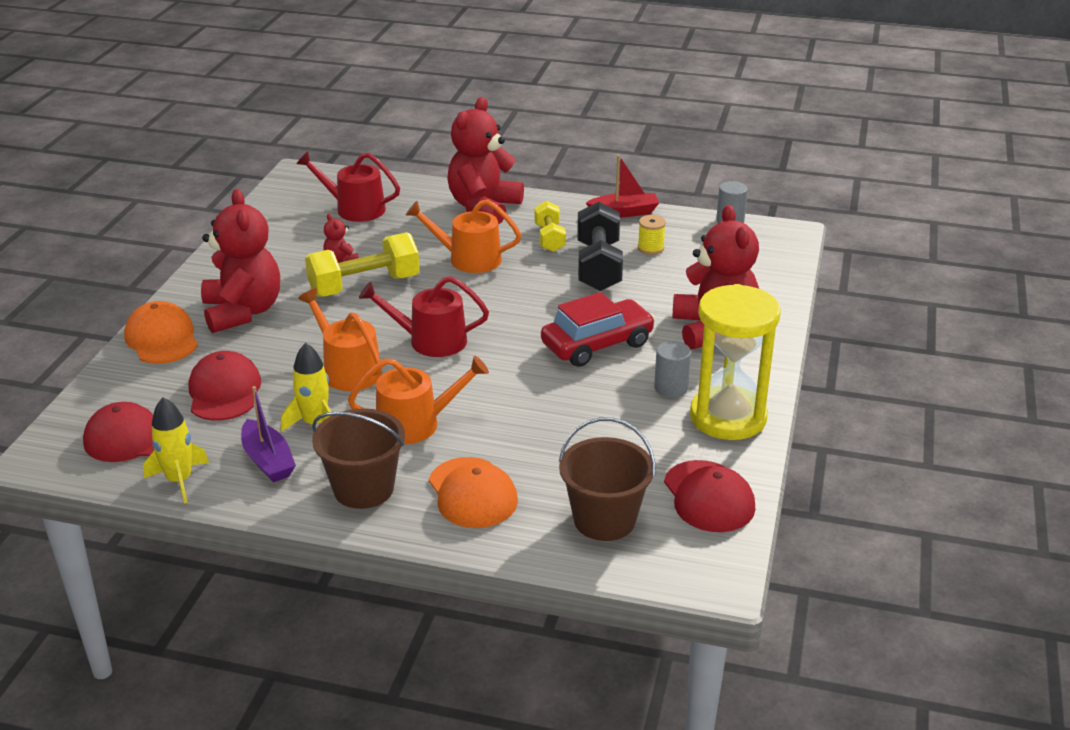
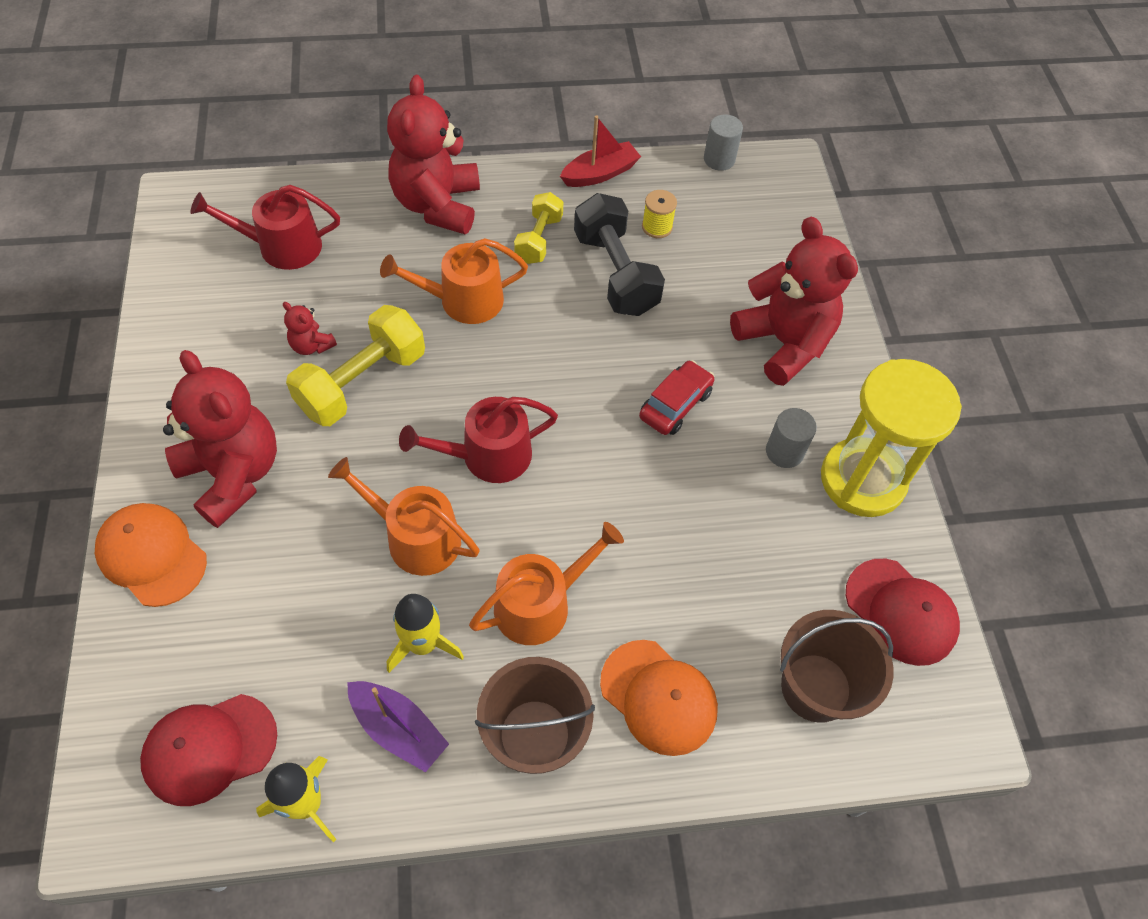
camera: 25 degrees left, 25 degrees up
(224, 391) = (282, 626): red cap -> none
(549, 238) = (538, 239): yellow dumbbell -> yellow dumbbell turned 45 degrees clockwise
(597, 344) = (675, 405): red car -> red car, size x0.66

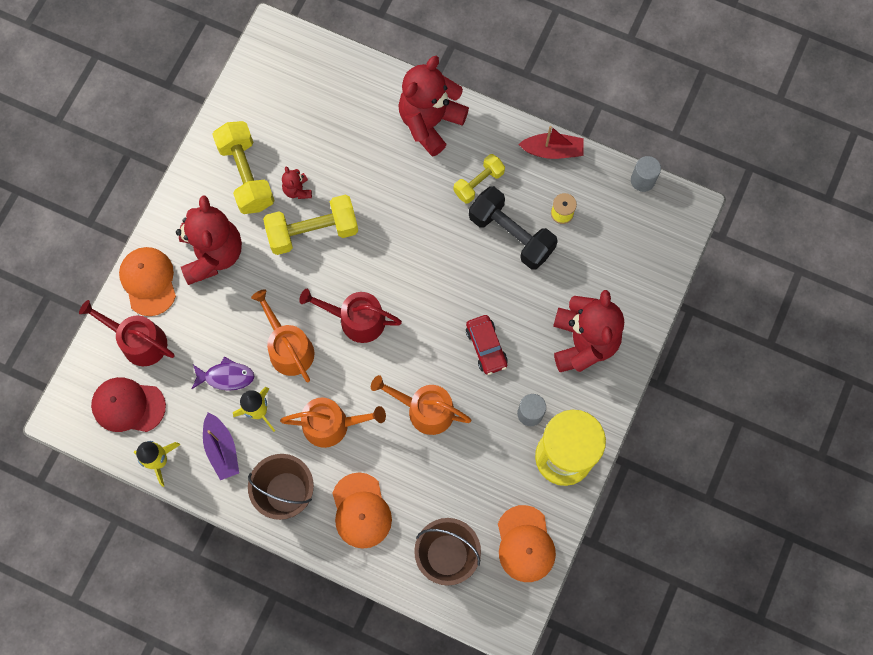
camera: 35 degrees right, 15 degrees up
(229, 359) = (246, 175): none -> yellow dumbbell
(282, 246) = (317, 106): red watering can -> red watering can (139, 341)
(346, 623) = (226, 377): none -> purple fish
(463, 300) = (404, 205): orange watering can -> orange watering can (425, 410)
(615, 273) = (511, 235): black dumbbell -> black dumbbell turned 60 degrees counterclockwise
(675, 405) = (486, 347): red car -> red car turned 90 degrees clockwise
(901, 612) = (525, 544): red cap -> orange cap

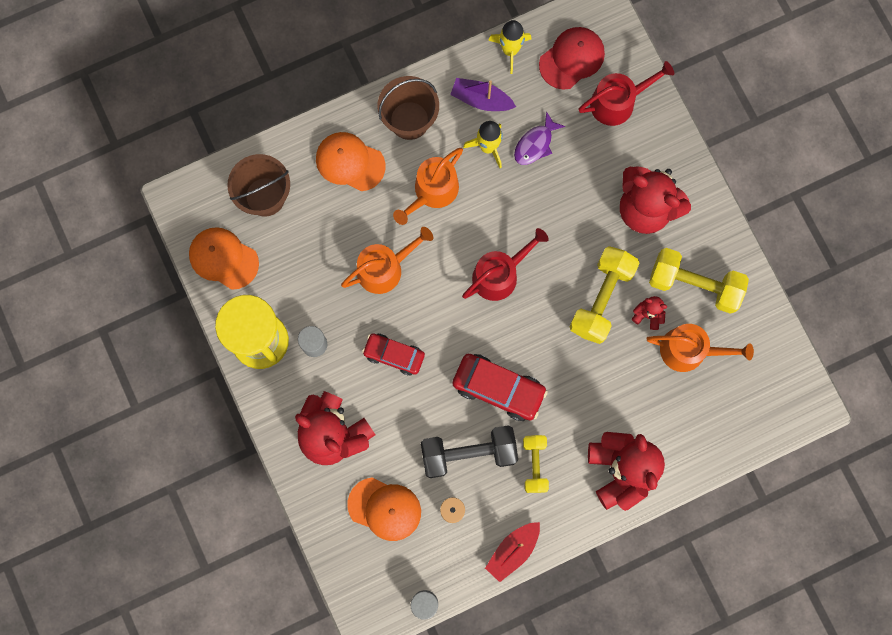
camera: 130 degrees right, 5 degrees up
(148, 281) = (662, 144): orange cap -> orange cap (384, 509)
(288, 348) = (520, 206): orange watering can -> orange watering can (689, 350)
(445, 251) = (498, 388): none -> red car

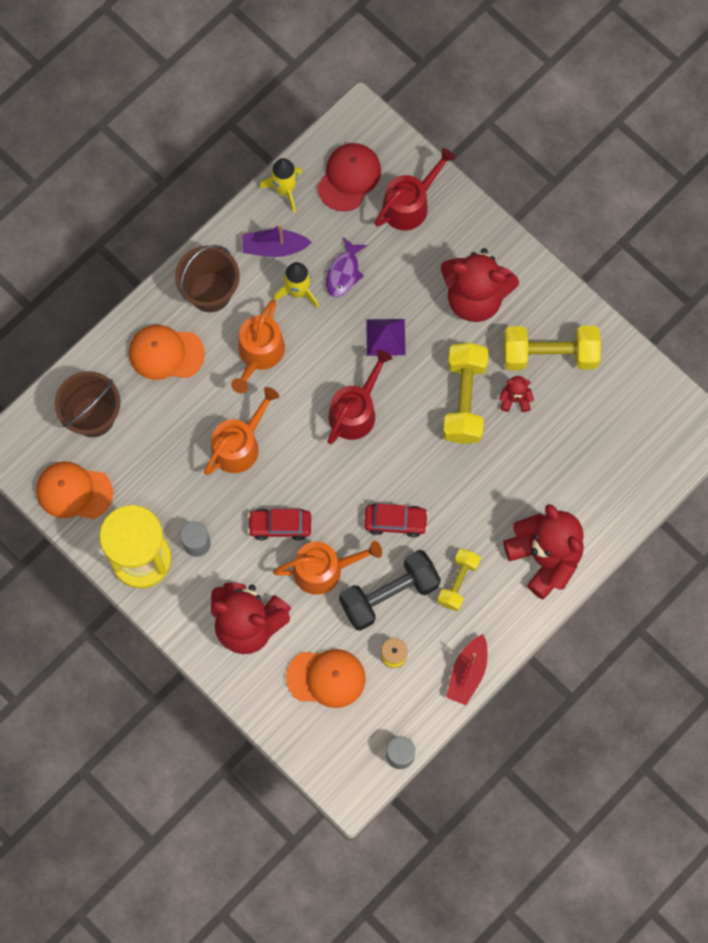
camera: 20 degrees left, 5 degrees down
(498, 388) = (395, 521): red car -> red car, size x0.66
(534, 465) = (458, 582): yellow dumbbell -> yellow dumbbell turned 45 degrees clockwise
(551, 216) = (385, 337): none -> purple pyramid
(689, 350) = (568, 419): orange watering can -> orange watering can (324, 569)

